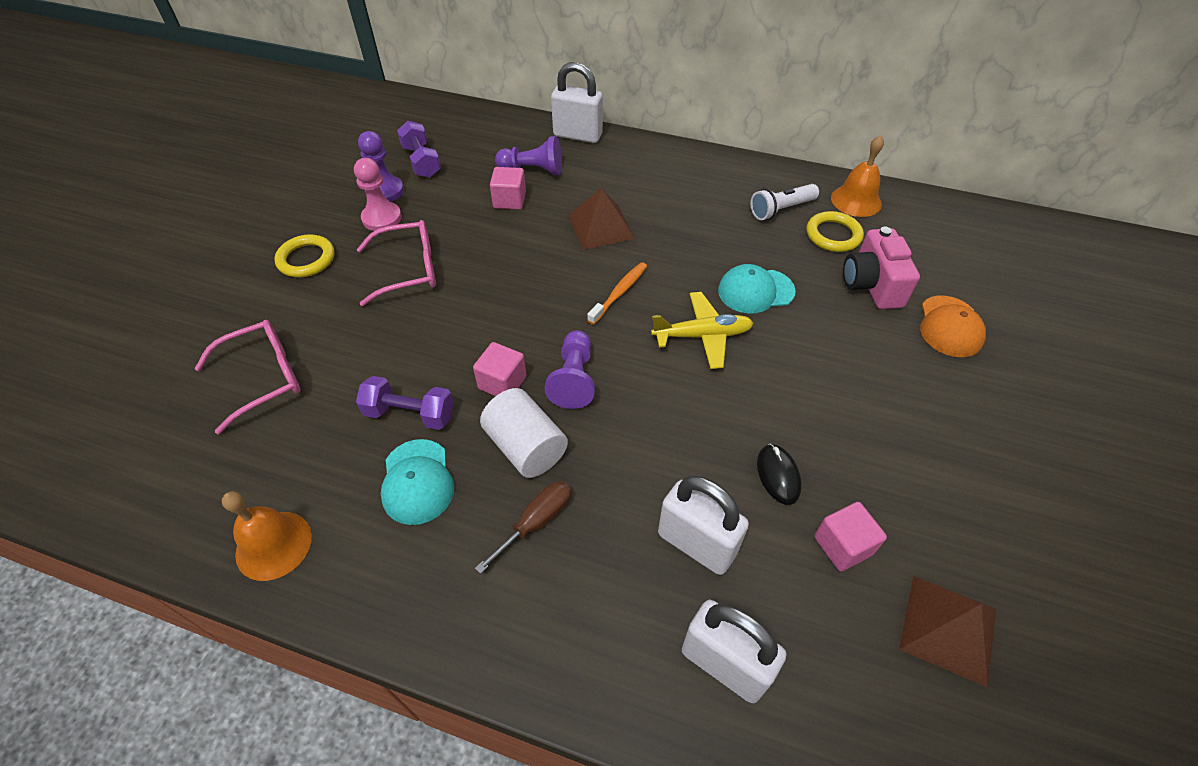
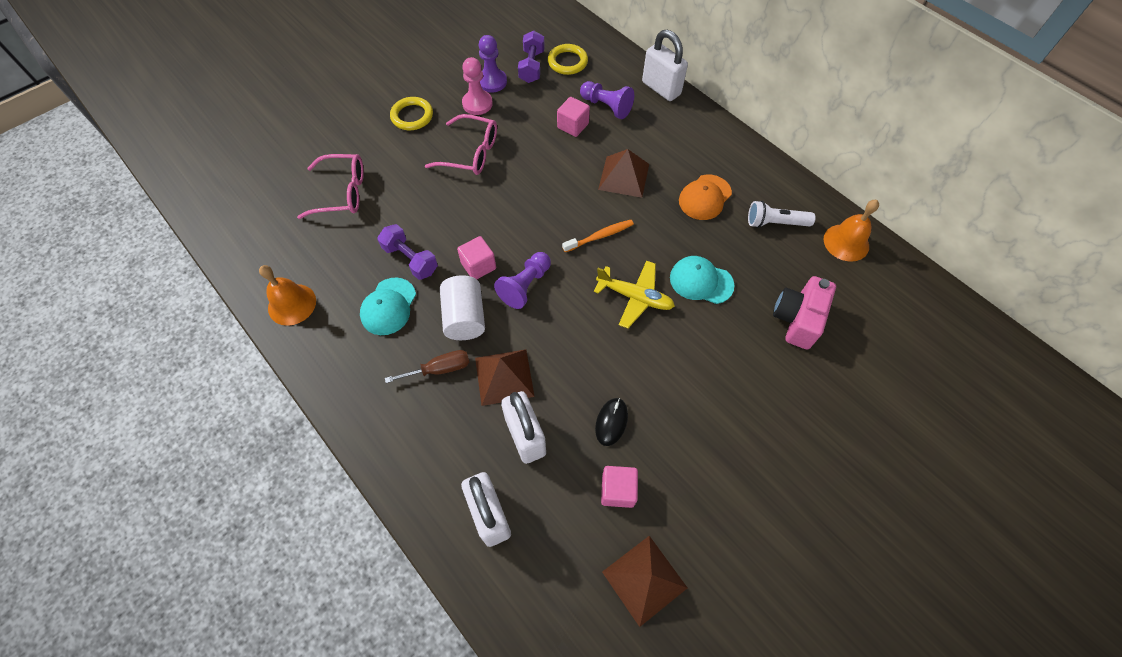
camera: 30 degrees right, 10 degrees up
(621, 489) = (504, 376): none -> brown pyramid
(833, 235) = (801, 264): yellow ring -> yellow ring (567, 62)
(950, 326) = (833, 383): orange cap -> orange cap (705, 197)

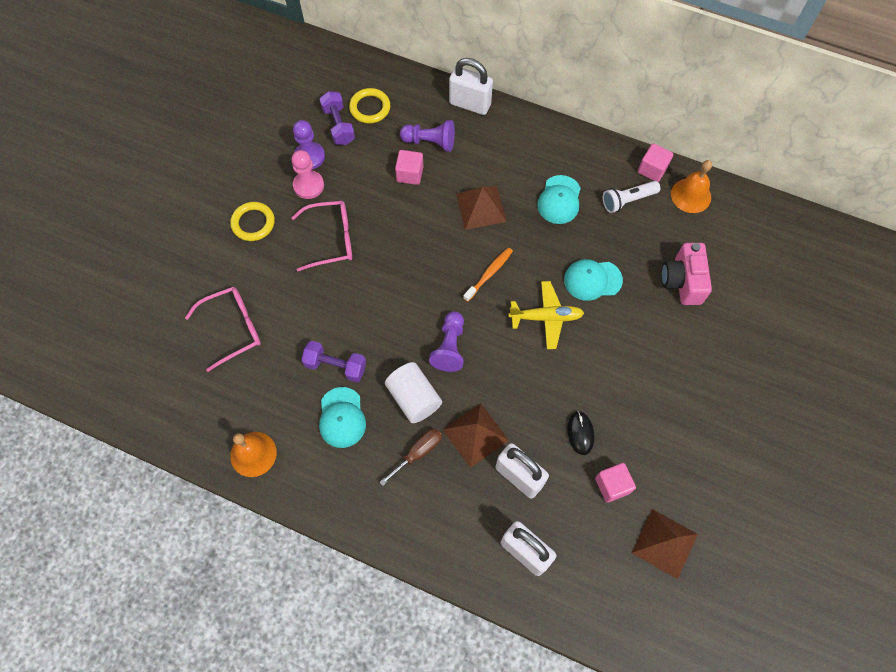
camera: 25 degrees left, 5 degrees up
(478, 266) = (399, 346): pink cube -> pink cube (652, 169)
(705, 197) = (559, 200): orange cap -> turquoise cap

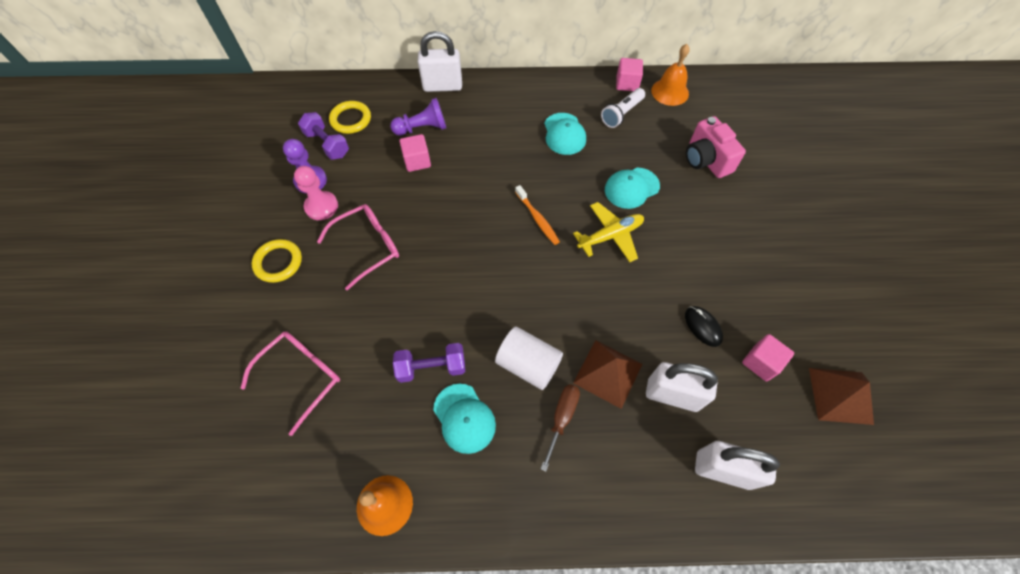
camera: 25 degrees left, 5 degrees down
(450, 347) = (537, 299): purple pawn -> none
(481, 207) = (498, 165): brown pyramid -> none
(489, 274) = (537, 219): orange toothbrush -> orange toothbrush turned 135 degrees clockwise

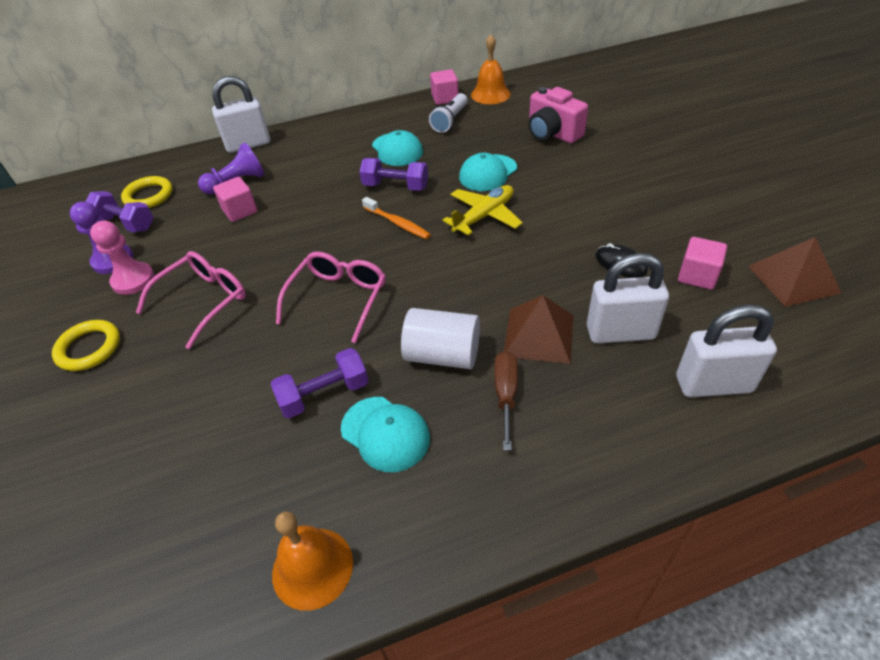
camera: 15 degrees left, 15 degrees down
(301, 376) = (151, 458): pink glasses -> pink glasses (338, 298)
(549, 177) = (396, 186): none -> purple dumbbell

